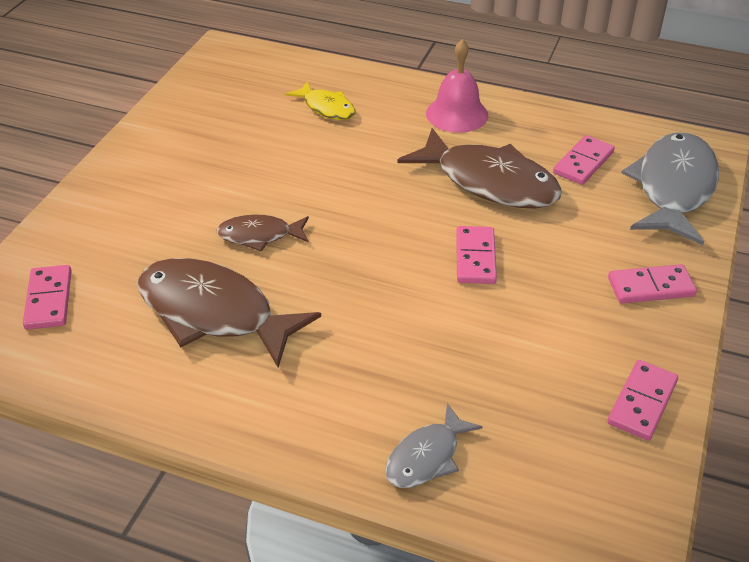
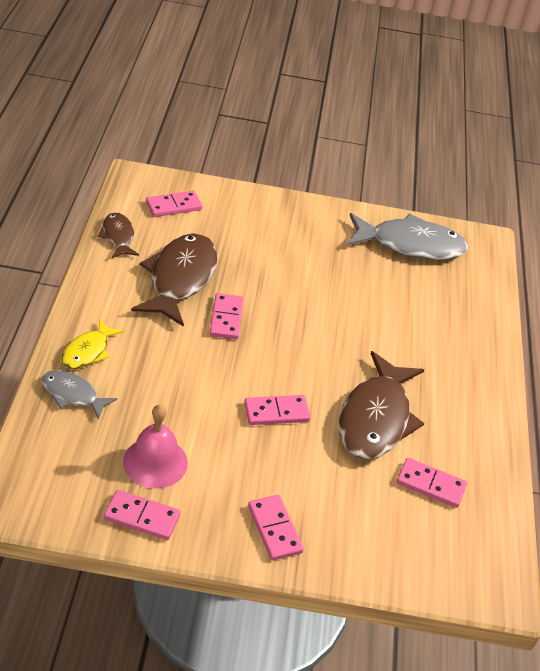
camera: 70 degrees right, 0 degrees up
(259, 235) = (263, 290): brown fish -> brown fish (118, 236)
(305, 277) = (226, 318): none -> pink domino
(326, 108) = (434, 309): yellow fish -> yellow fish (88, 351)
(457, 114) = (465, 392): pink bell -> pink bell (155, 462)
(673, 188) = (420, 555): grey fish -> grey fish (410, 245)

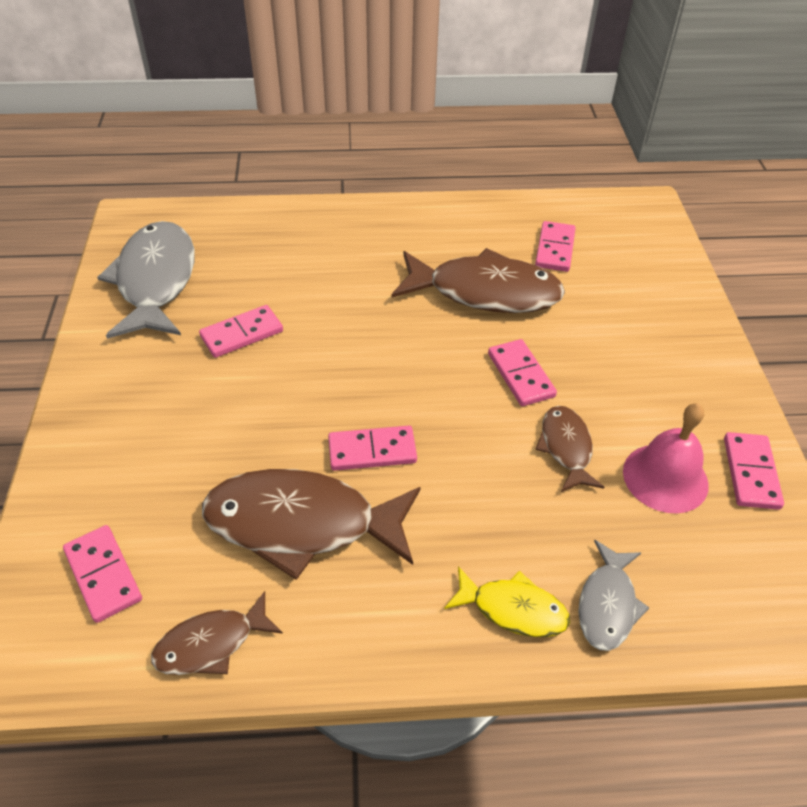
camera: 95 degrees left, 5 degrees up
(199, 415) = (566, 448): none -> brown fish
(274, 529) = (686, 355): pink domino -> pink domino (242, 334)

